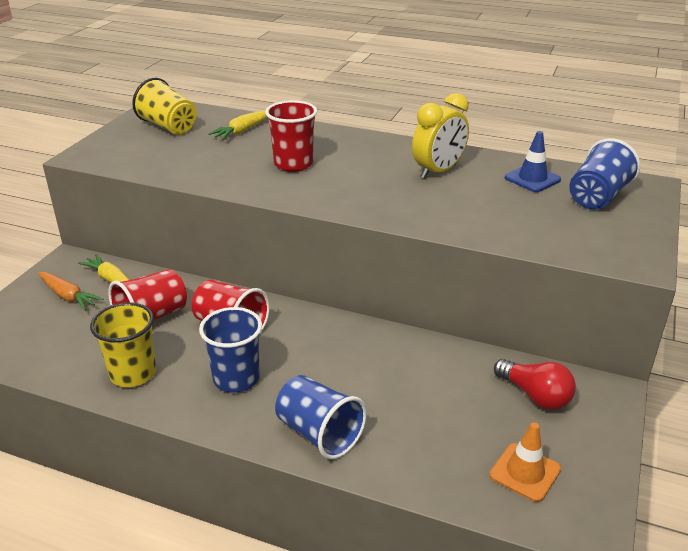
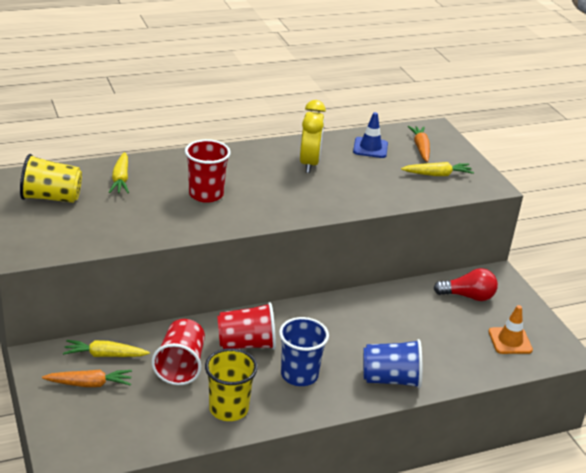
camera: 45 degrees left, 0 degrees up
(578, 228) = (437, 175): none -> yellow carrot
(597, 197) = (420, 148): blue cup -> orange carrot

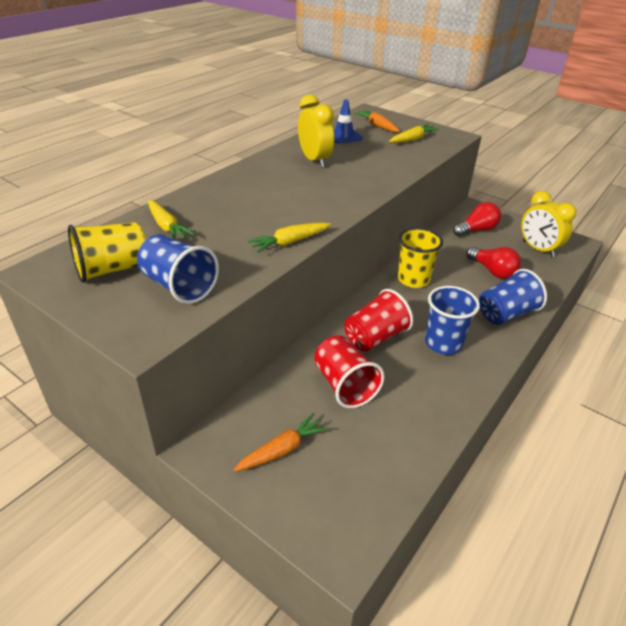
camera: 30 degrees left, 5 degrees up
(82, 228) = (179, 286): none -> blue cup
(105, 355) = (266, 411): yellow carrot -> yellow carrot (290, 242)
(206, 194) = (262, 212): red cup -> none
(228, 409) = (426, 404): yellow cup -> yellow cup (413, 279)
(429, 339) = (492, 271): none -> red light bulb
(510, 341) = (538, 249): orange traffic cone -> yellow clock

